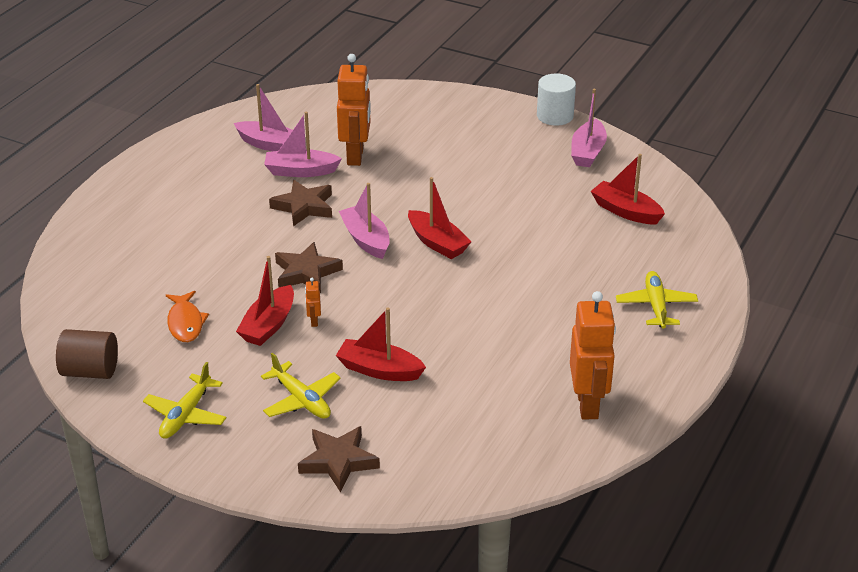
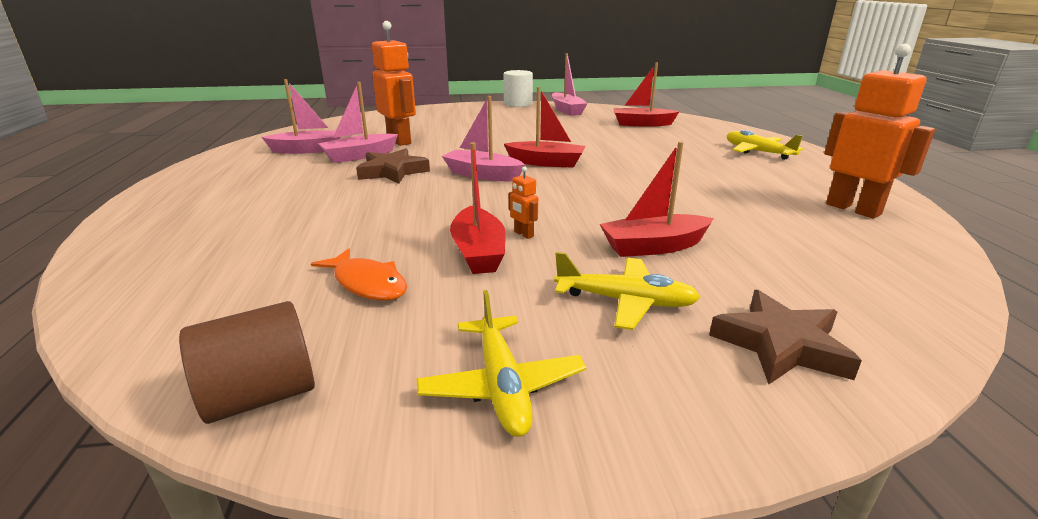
camera: 35 degrees left, 10 degrees down
(306, 273) = (459, 206): brown star -> none

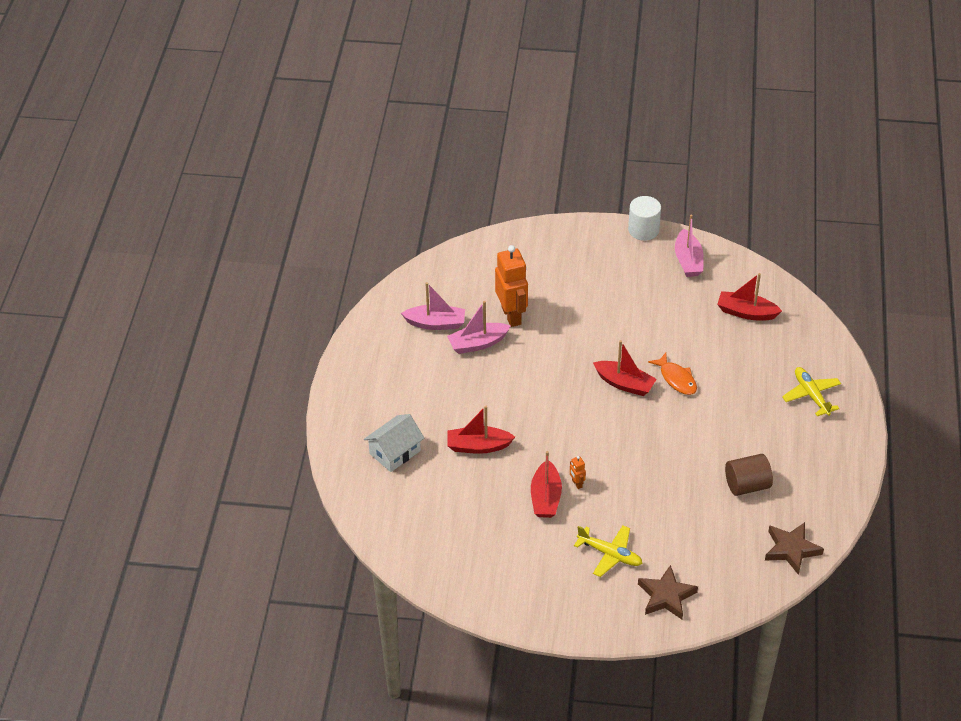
camera: 15 degrees right, 20 degrees up
(216, 237) = (395, 452): none -> white house
(261, 396) = (441, 579): brown cylinder -> brown cylinder (747, 485)
(367, 283) = (483, 514): orange fish -> orange fish (676, 379)
(392, 171) = (502, 378): brown star -> brown star (791, 549)
(482, 175) = (569, 396): pink boat -> none
(502, 386) = (536, 593): yellow plane -> none
(653, 247) = (649, 511): red boat -> red boat (478, 446)
(853, 209) = (808, 495): orange robot -> none

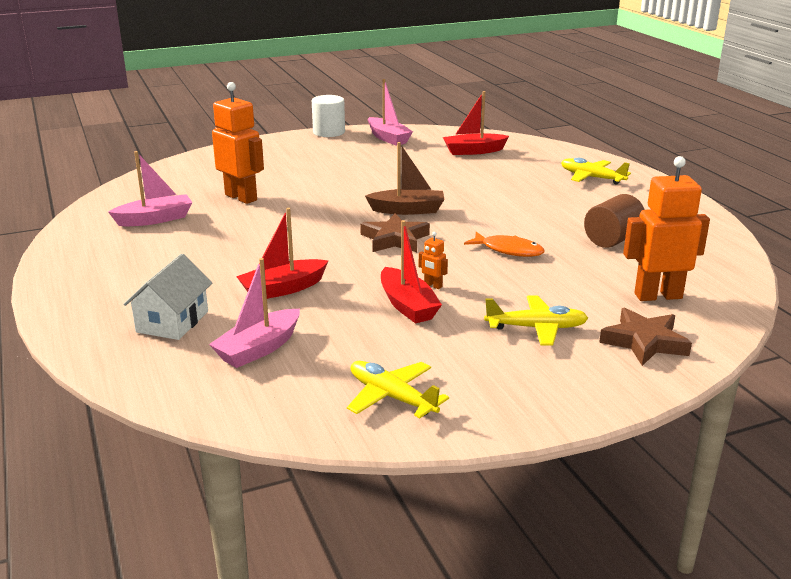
camera: 30 degrees left, 20 degrees down
(477, 343) = (217, 221): pink boat -> pink boat (259, 349)
(481, 574) = (392, 397): none -> yellow plane
(624, 384) = (407, 210): red boat -> brown boat
(676, 379) = (456, 196): orange fish -> orange fish (508, 250)
(718, 558) = (657, 296): none -> orange robot
(791, 549) = (718, 268): brown star -> brown star (394, 239)

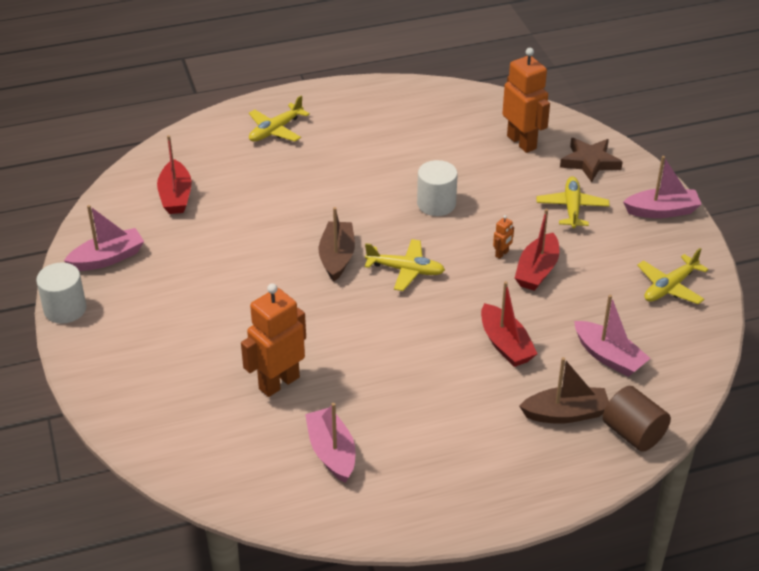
camera: 85 degrees left, 15 degrees up
(172, 321) = (566, 414): white house -> brown boat
(394, 239) = (406, 270): brown star -> yellow plane
(407, 306) = (537, 271): red boat -> red boat turned 135 degrees clockwise
(508, 250) = (436, 204): orange fish -> white cylinder
(560, 397) = (662, 211): none -> pink boat
(612, 240) = (421, 145): brown cylinder -> brown cylinder (633, 433)
(657, 296) = (522, 142): orange robot -> orange robot turned 150 degrees clockwise

